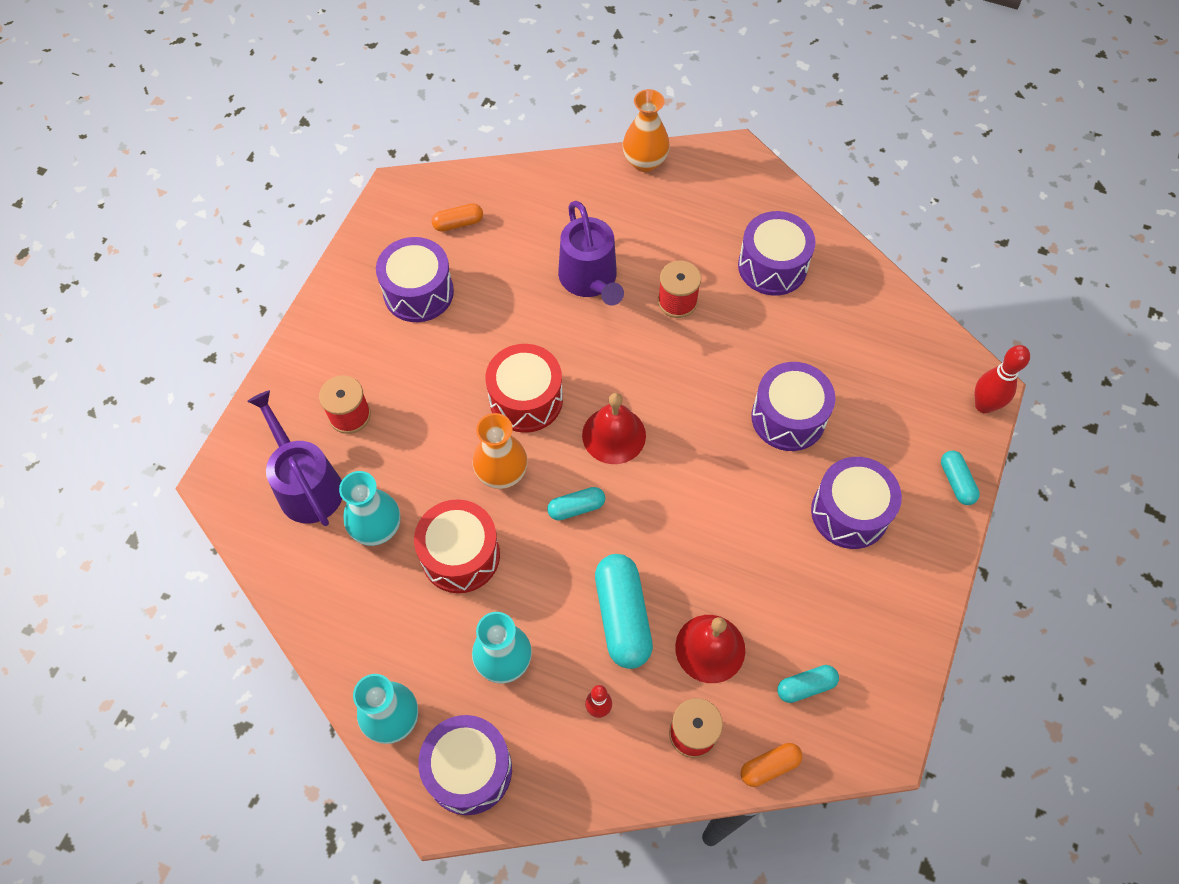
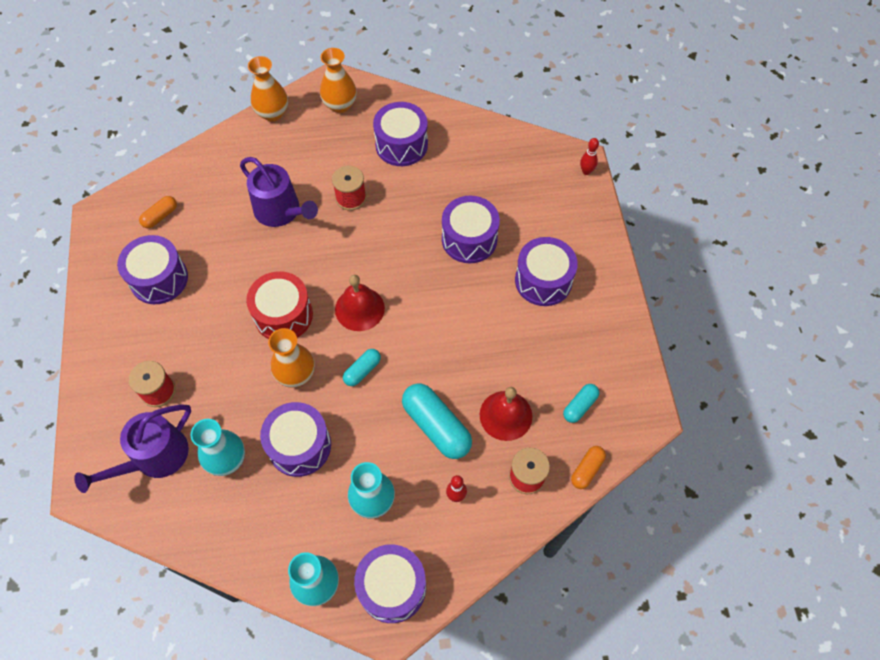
camera: 30 degrees left, 0 degrees up
(307, 485) = (154, 457): purple watering can -> purple watering can turned 75 degrees counterclockwise
(460, 555) = (299, 446): red drum -> purple drum
(727, 186) = (340, 105): none -> orange vase
(956, 482) = (597, 228): turquoise capsule -> none
(984, 405) = (586, 171): red bowling pin -> red bowling pin, size x0.64

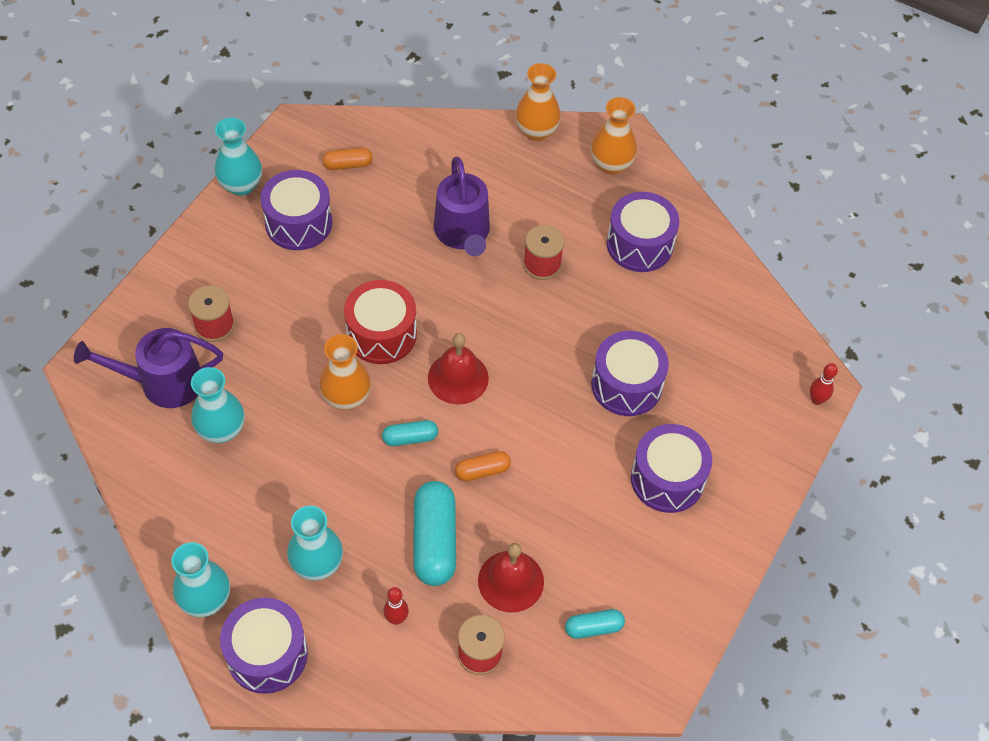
camera: 35 degrees right, 5 degrees down
(93, 280) = (241, 185): none -> turquoise vase
(299, 446) = (294, 465): purple drum -> none
(587, 470) = (545, 693): orange capsule -> orange capsule (482, 471)

